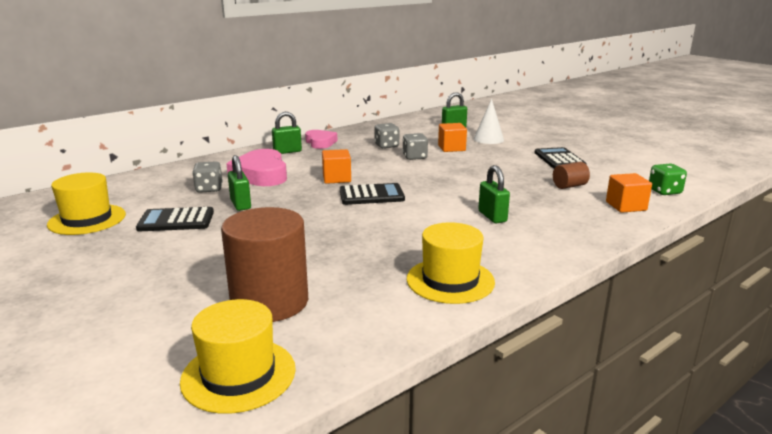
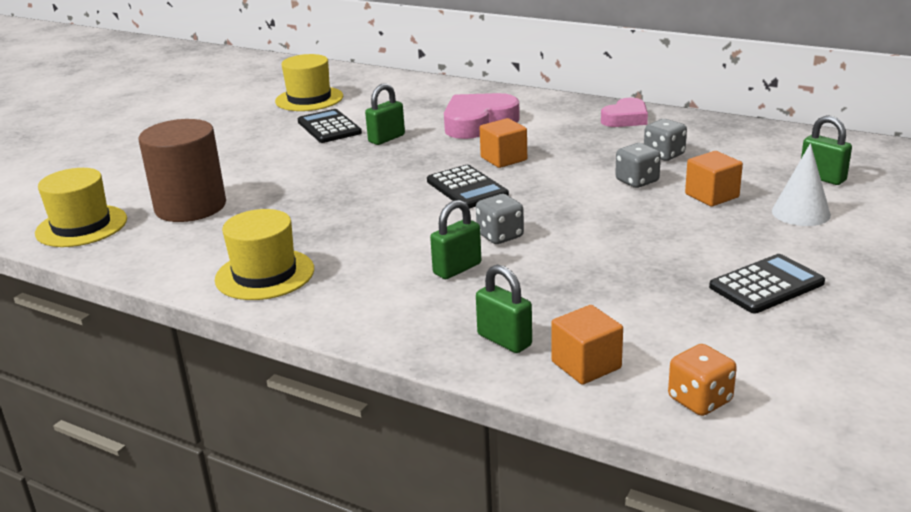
camera: 70 degrees right, 5 degrees up
(209, 189) = (415, 115): grey dice -> grey dice (500, 236)
(287, 151) = (569, 113): green padlock -> green padlock (504, 340)
(569, 186) = (634, 308): brown cylinder -> none
(664, 191) = (700, 400): green dice -> orange dice

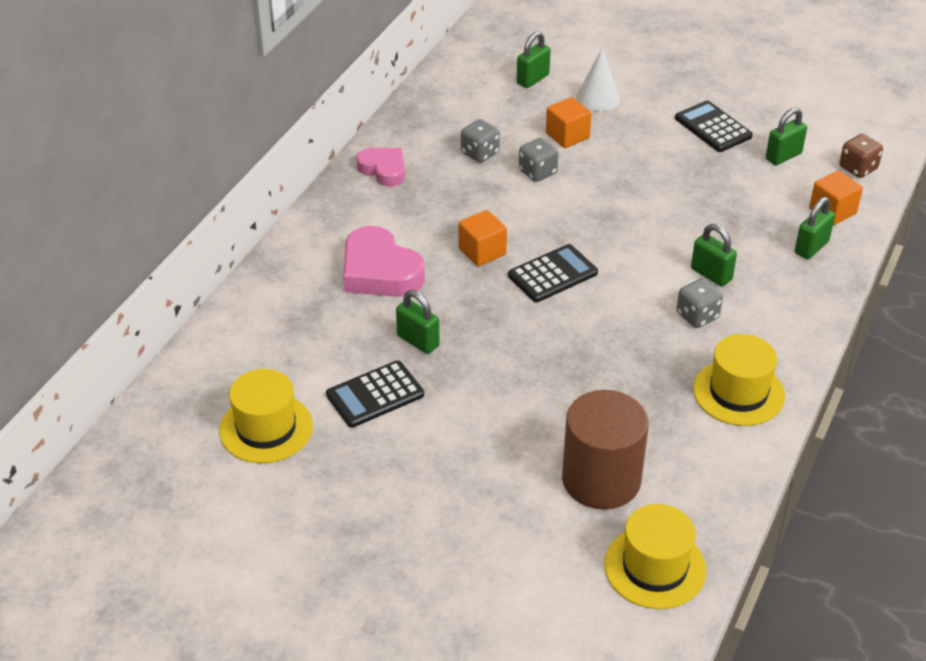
camera: 95 degrees left, 15 degrees up
(500, 236) = (650, 252): grey dice -> grey dice (697, 316)
(700, 400) = (858, 168): orange dice -> brown dice
(713, 335) = (783, 156): none -> green padlock

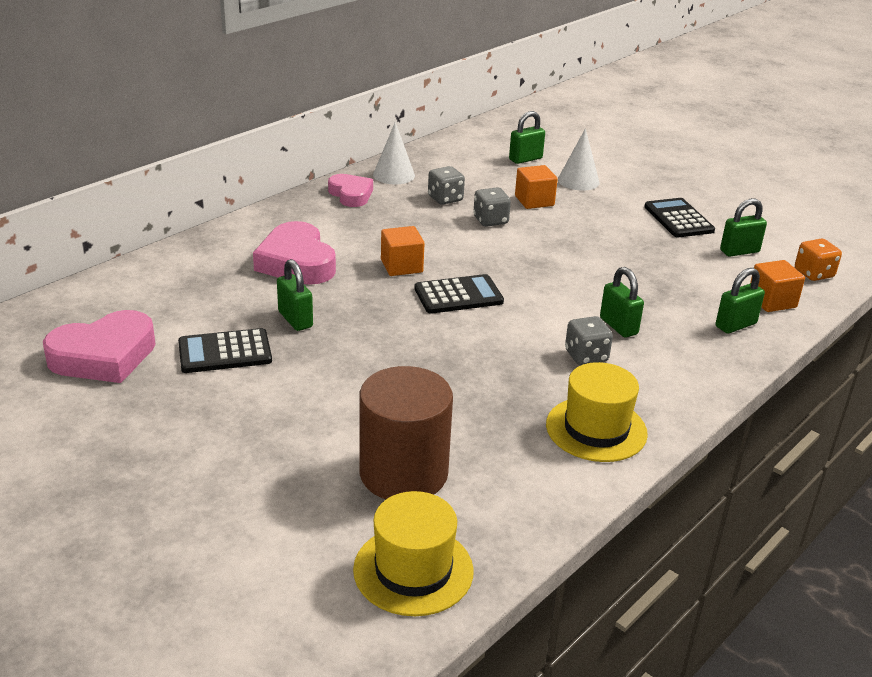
camera: 15 degrees right, 10 degrees down
(266, 428) = (104, 356): yellow hat -> pink heart
(412, 132) = (394, 175): none -> white cone
(858, 168) = (813, 274): brown dice -> orange dice

